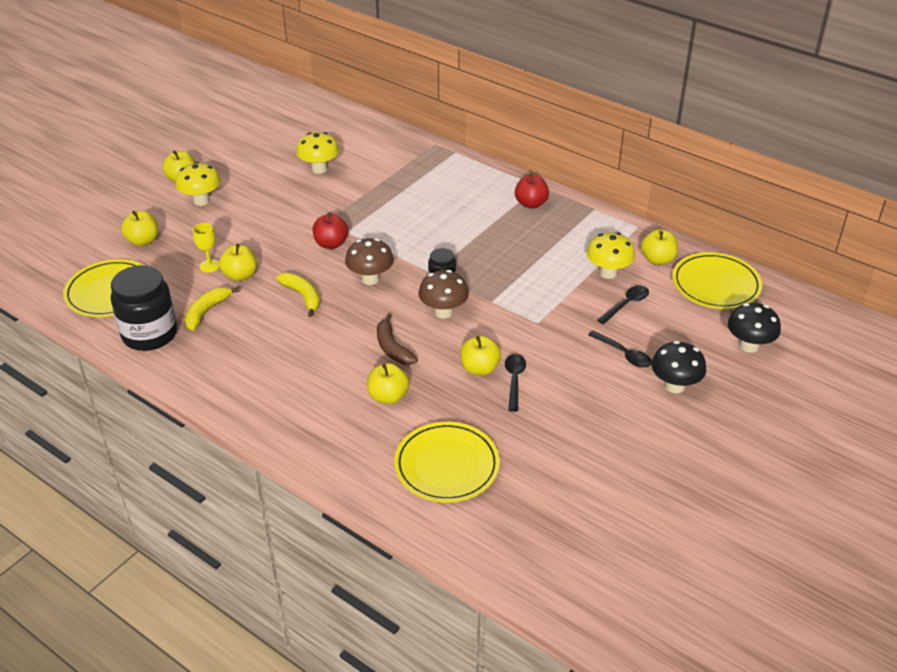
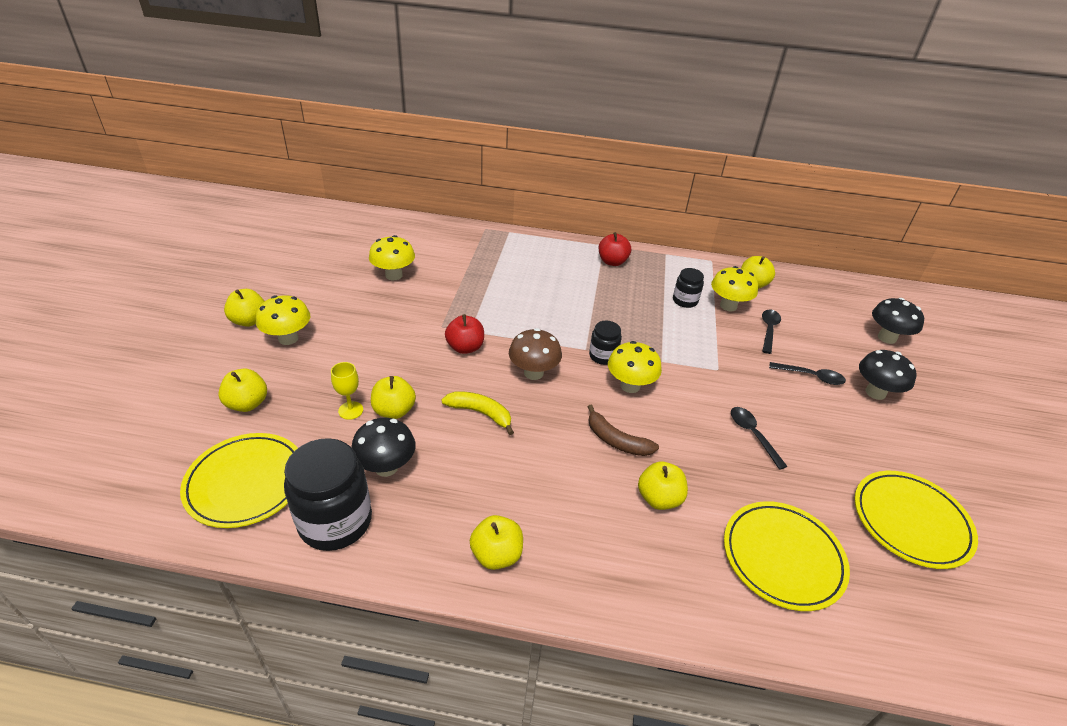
camera: 30 degrees left, 0 degrees up
(206, 311) = (386, 467): yellow banana -> black mushroom
(443, 312) = (630, 386): brown mushroom -> yellow mushroom
(479, 368) = (713, 434): yellow apple -> yellow apple (496, 555)
(568, 257) = (685, 301): none -> black jar
(715, 285) = (813, 293): yellow plate -> yellow plate (910, 521)

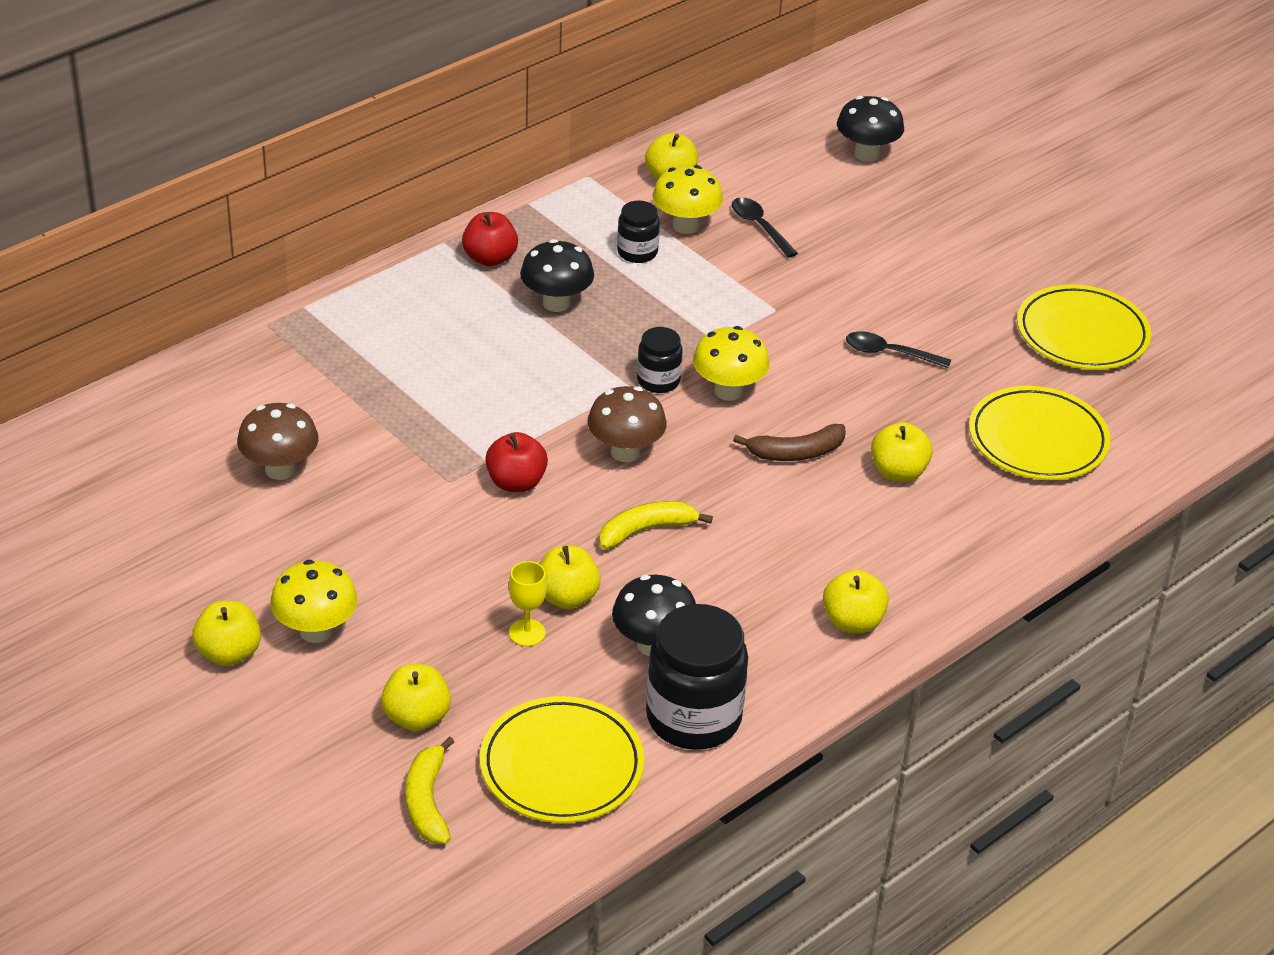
camera: 50 degrees left, 0 degrees up
(178, 442) = (427, 801): none -> yellow banana
(394, 275) = (280, 469): yellow mushroom -> brown mushroom
(811, 376) = (859, 252): black spoon -> none
(875, 392) = (927, 228): black mushroom -> black mushroom (556, 303)

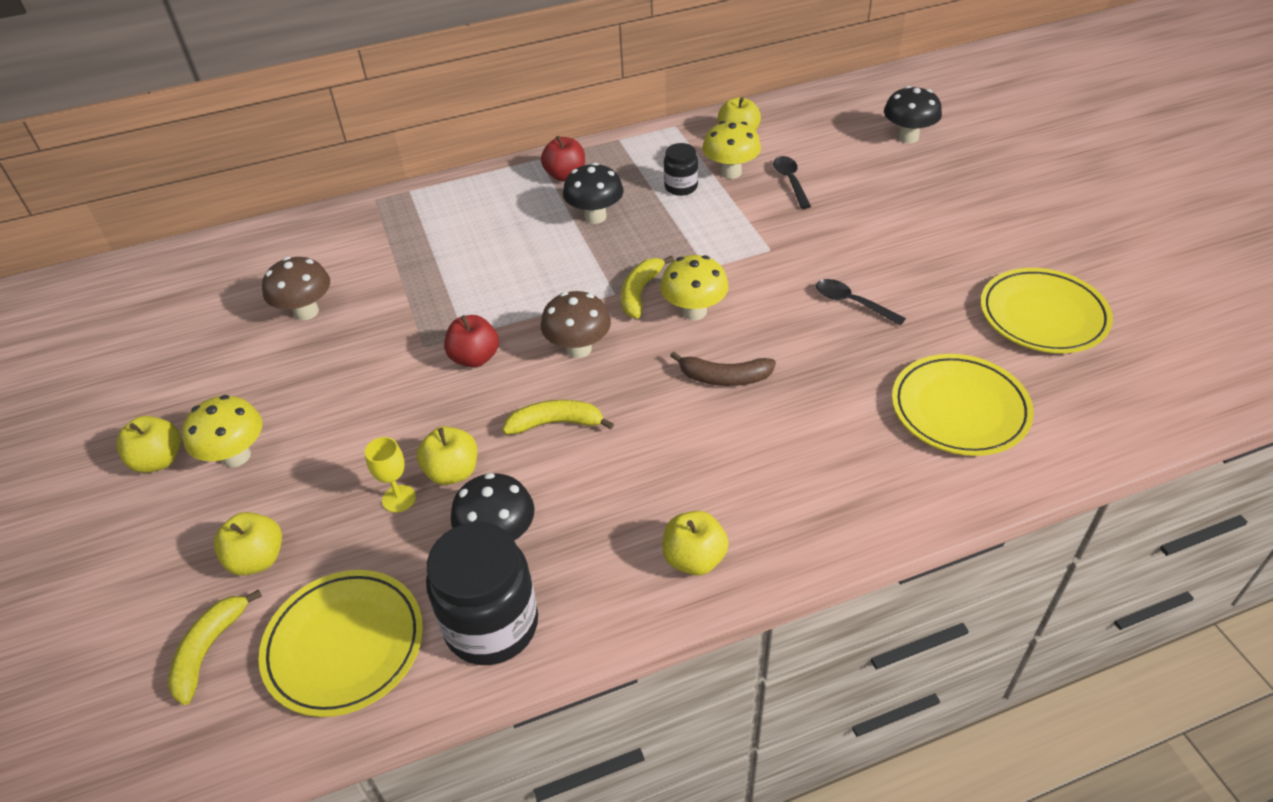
camera: 25 degrees right, 5 degrees up
(658, 381) = (640, 292): black jar -> yellow banana
(898, 472) = (810, 414): yellow apple -> none

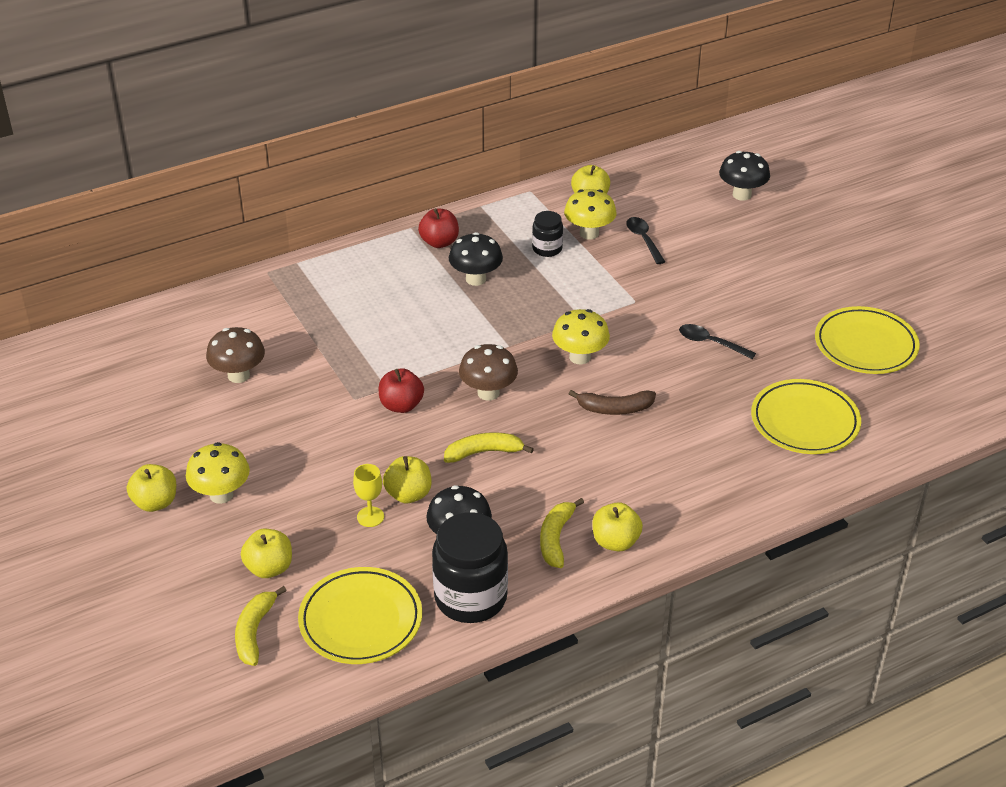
camera: 10 degrees left, 5 degrees down
(640, 292) = (530, 343): yellow banana -> yellow banana (556, 538)

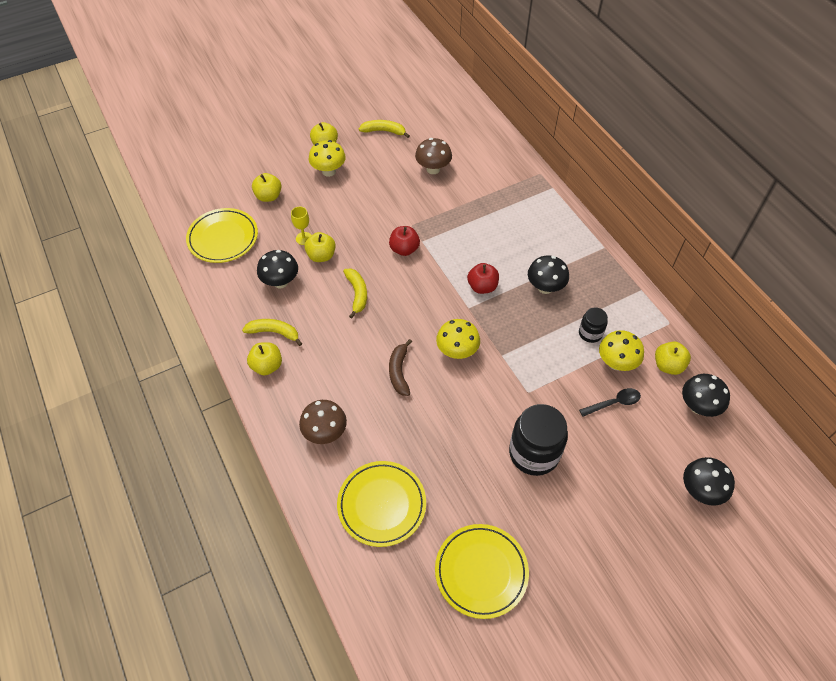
camera: 90 degrees right, 15 degrees up
(254, 632) = (223, 194): yellow banana -> yellow banana (384, 131)
(439, 242) = (588, 265): red apple -> red apple (482, 287)
(470, 598) = (231, 288): black jar -> black jar (534, 453)
(488, 393) = (417, 296): brown mushroom -> brown mushroom (325, 433)
(642, 184) = (698, 406): none -> black mushroom
(711, 343) = (478, 444): black spoon -> none

